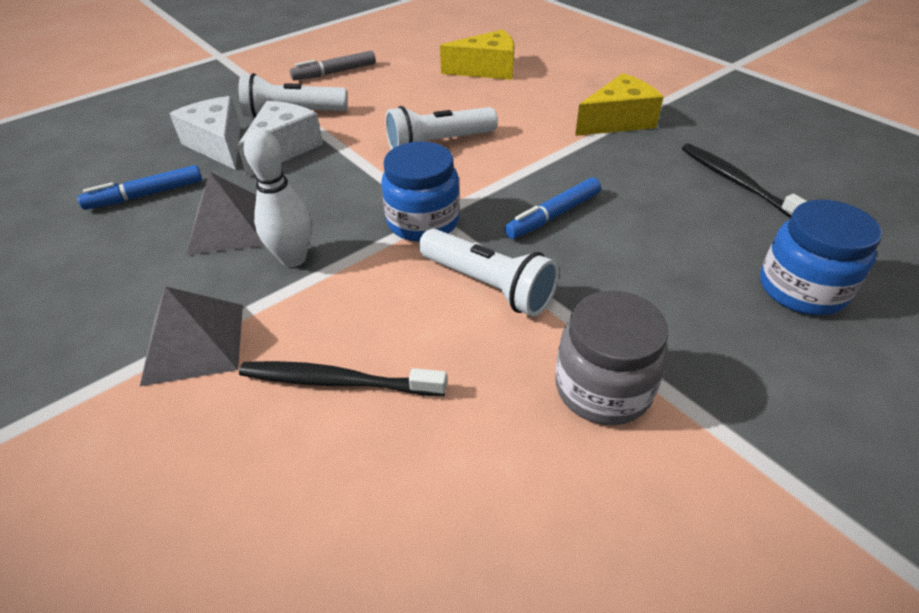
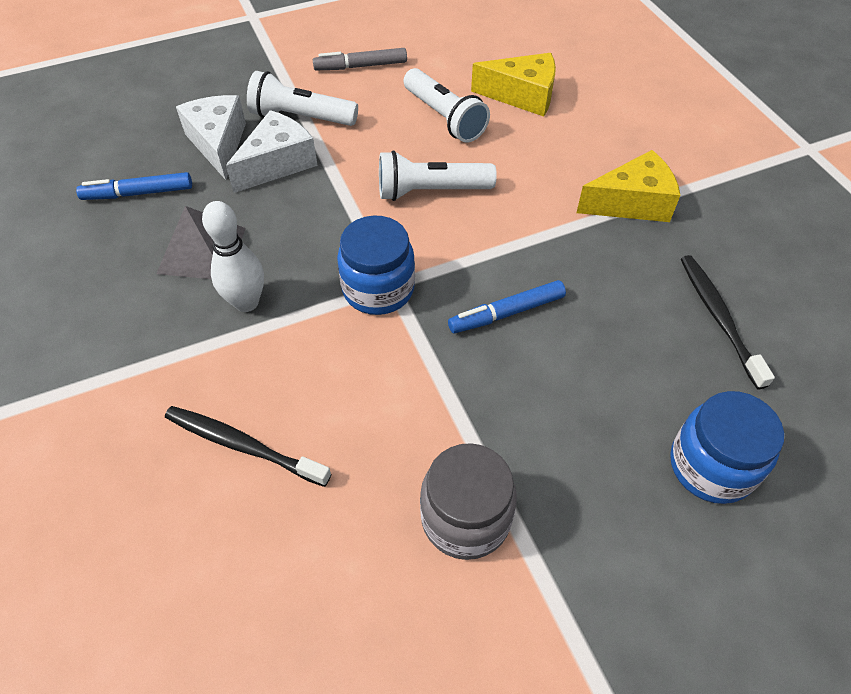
camera: 15 degrees right, 10 degrees up
(194, 343) = (139, 372): grey pyramid -> none
(488, 285) = (409, 380): white flashlight -> white flashlight (444, 118)

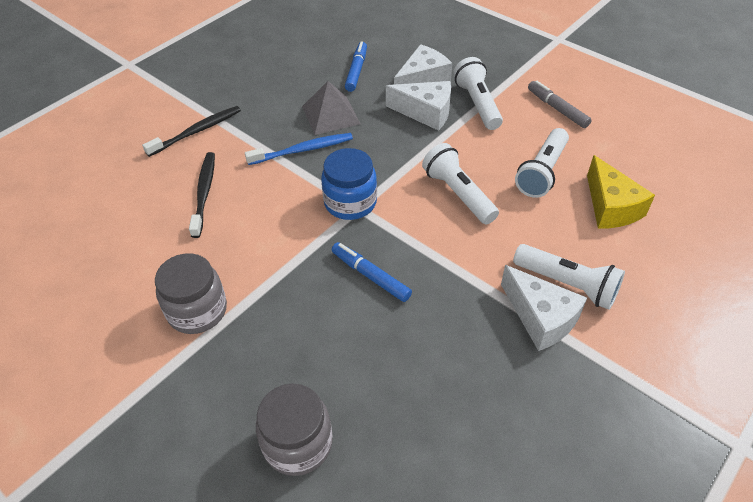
camera: 65 degrees right, 5 degrees down
(138, 193) = (356, 71): blue marker -> blue marker turned 45 degrees clockwise
(246, 302) = (303, 150): white bowling pin -> blue toothbrush
(601, 167) = (567, 284): none -> white flashlight
(632, 203) = (541, 318): yellow cheese -> white cheese
(711, 466) = (298, 443): blue jar -> grey jar
(718, 317) = (450, 414): black toothbrush -> black toothbrush (197, 131)

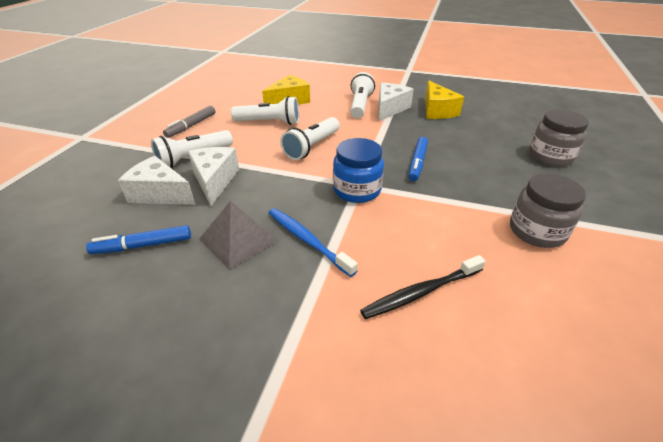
camera: 115 degrees left, 10 degrees down
(197, 131) = (324, 361): black toothbrush -> none
(509, 382) = (437, 111): none -> yellow cheese

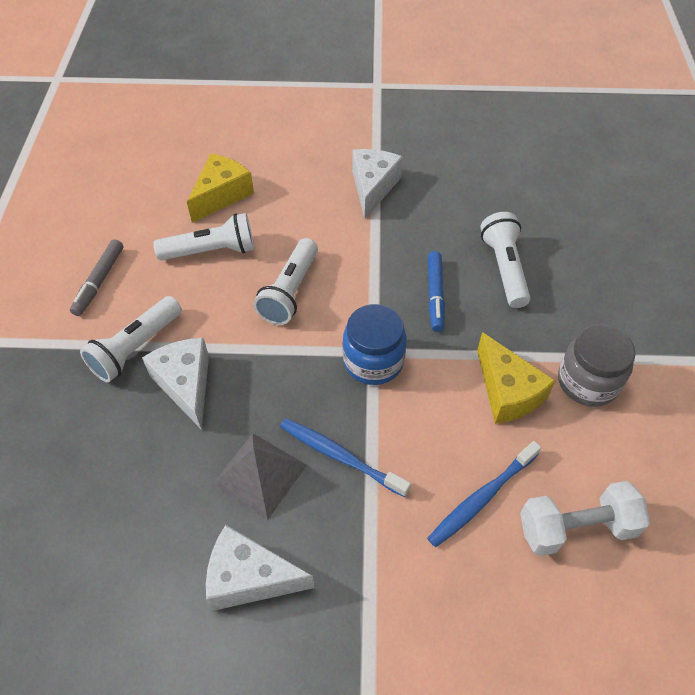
camera: 15 degrees left, 15 degrees up
(143, 245) = (148, 511): blue marker -> none
(160, 194) = (124, 424): white cheese -> white cheese (249, 578)
(360, 105) = (329, 187): white flashlight -> white flashlight (504, 268)
(421, 292) = (481, 498): black toothbrush -> blue toothbrush
(437, 111) = (439, 180): yellow cheese -> yellow cheese (507, 392)
(511, 335) = (576, 528): none -> white dumbbell
(550, 156) = (592, 249): grey jar -> none

